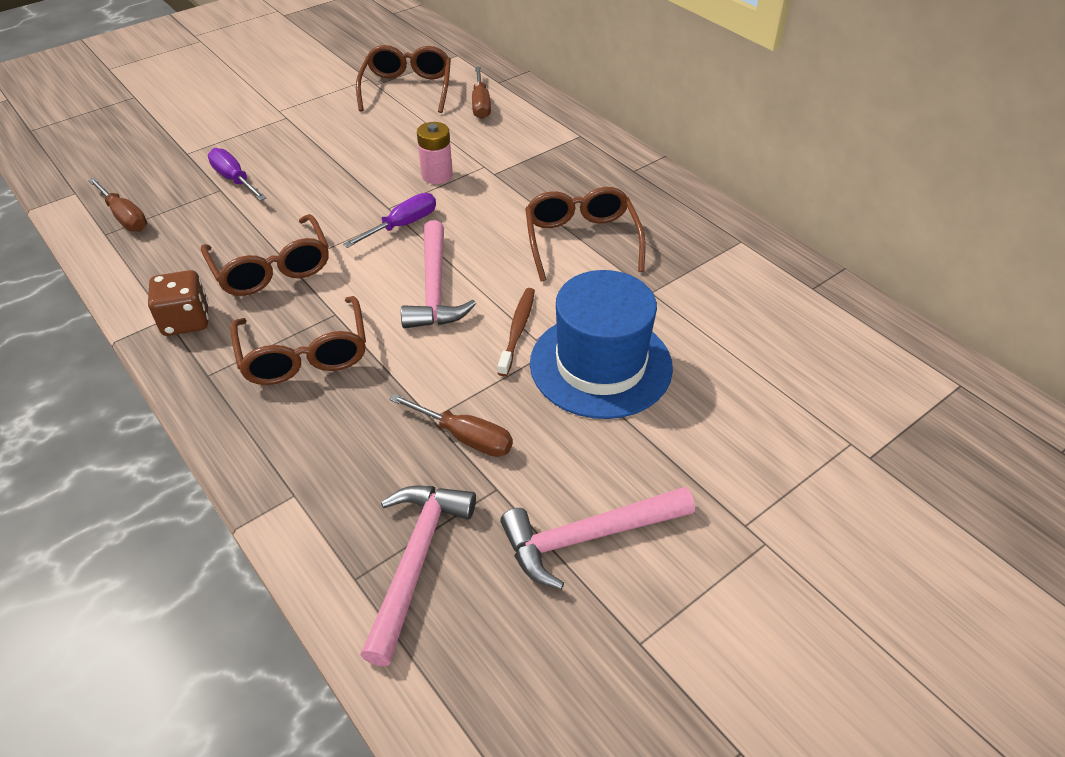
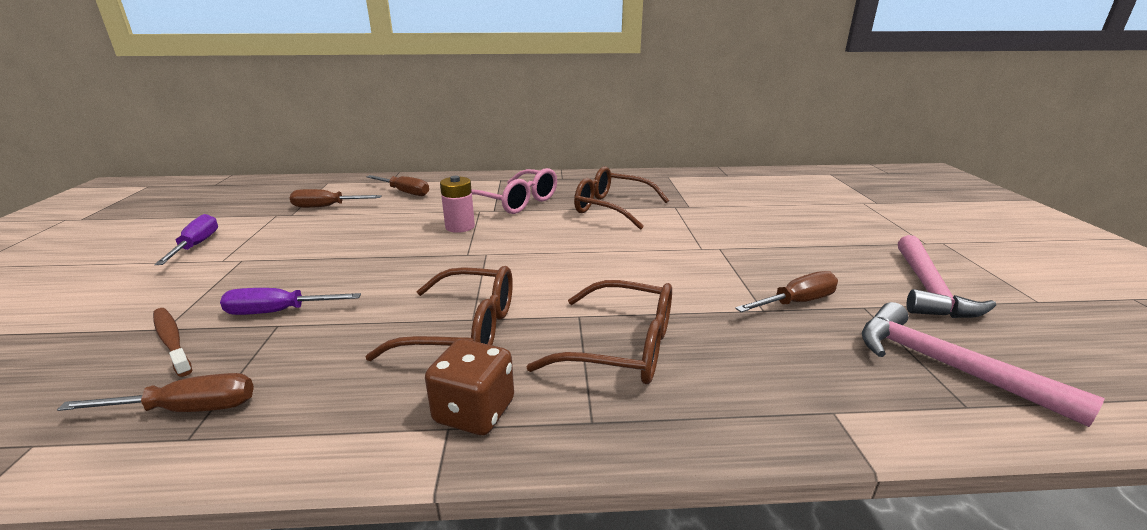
camera: 55 degrees left, 20 degrees down
(402, 225) = (500, 255): purple screwdriver -> purple screwdriver (196, 245)
(407, 89) = (327, 207): brown glasses -> brown screwdriver
(435, 288) = (600, 265): pink hammer -> none
(517, 331) = (686, 251): brown toothbrush -> brown toothbrush (172, 341)
(528, 175) = (515, 202): none -> pink glasses
(600, 365) = (749, 237): blue hat -> none

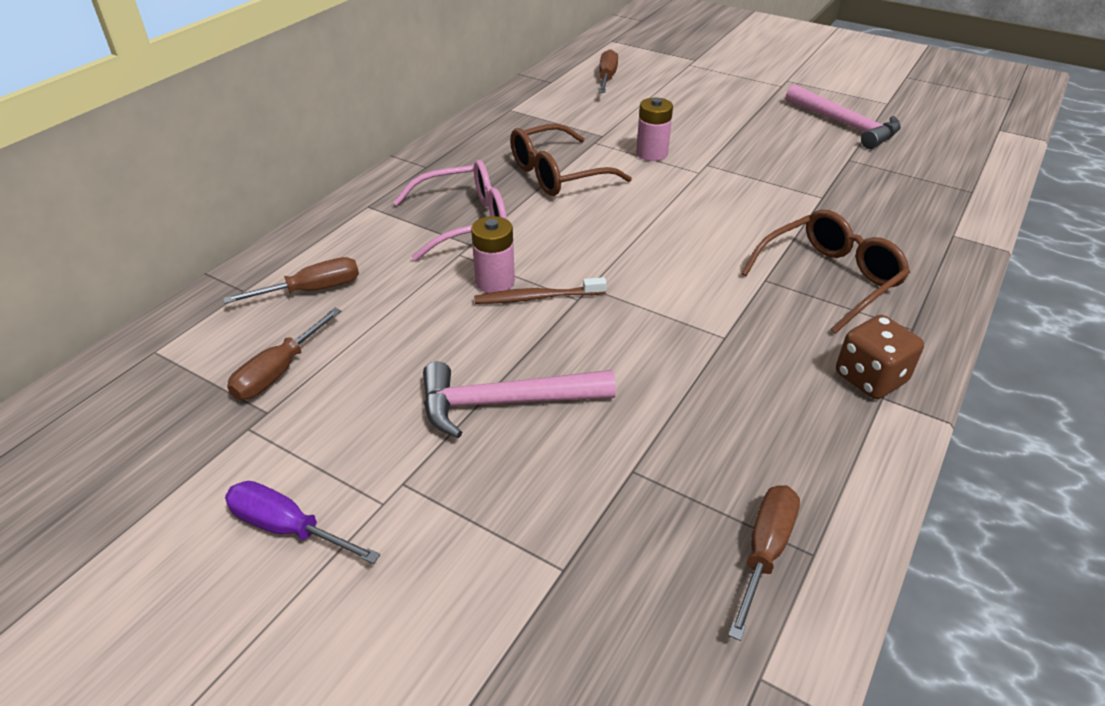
camera: 55 degrees left, 15 degrees up
(172, 341) = (605, 562): brown toothbrush -> brown toothbrush (537, 297)
(279, 312) = (601, 465): purple screwdriver -> none
(463, 330) = (741, 348): brown glasses -> none
(695, 226) = (652, 153): none -> pink battery
(796, 302) = (823, 179): brown screwdriver -> brown screwdriver (607, 78)
(945, 366) = (933, 174): pink hammer -> pink hammer (505, 403)

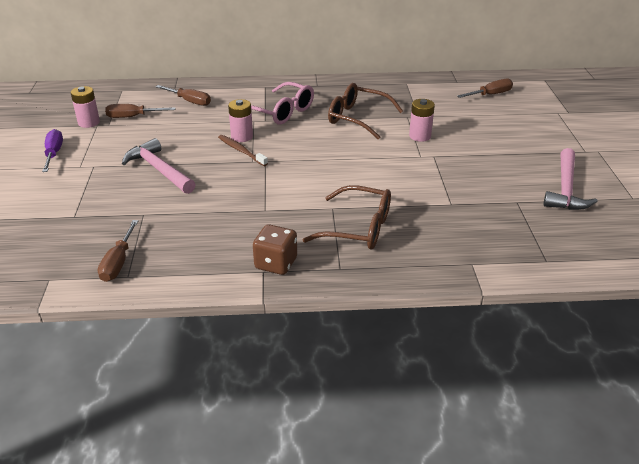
camera: 55 degrees right, 5 degrees down
(224, 436) = (89, 122): none -> pink battery
(764, 553) = (118, 262): brown screwdriver -> brown screwdriver turned 105 degrees clockwise

